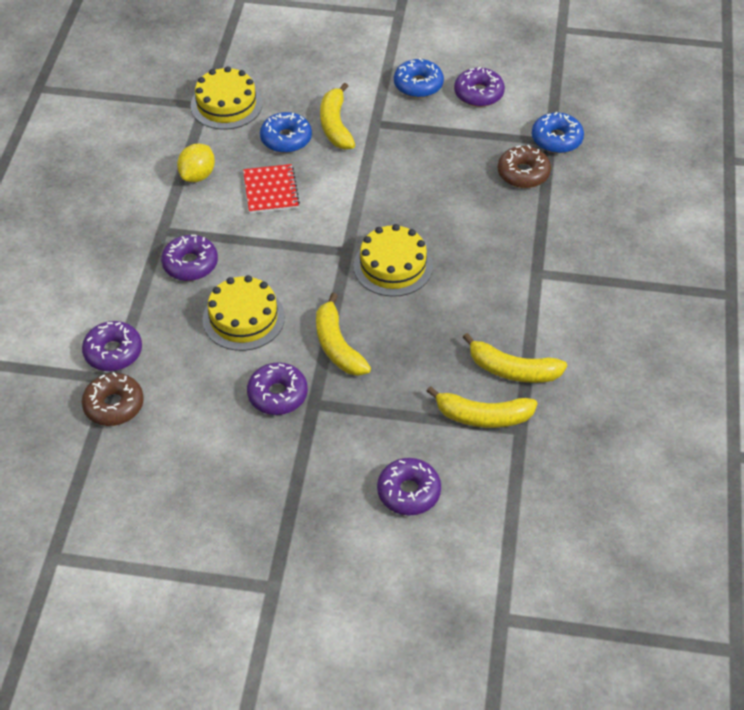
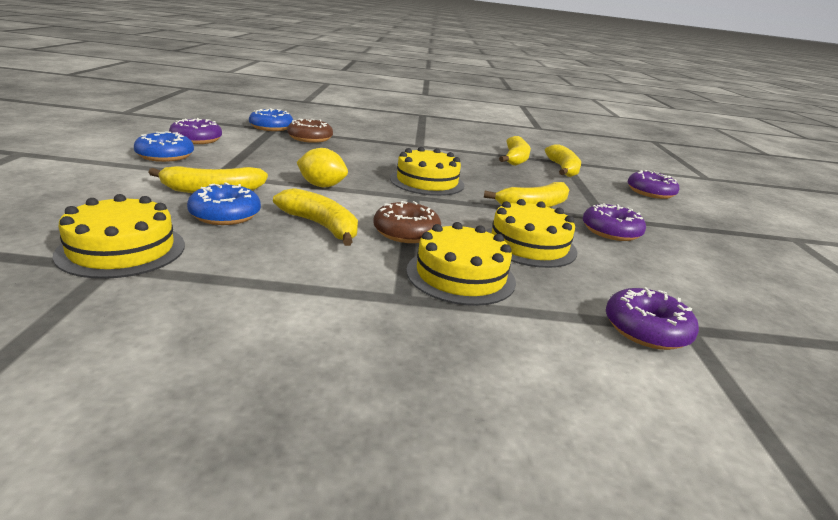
camera: 100 degrees left, 25 degrees down
(114, 405) = (724, 324): brown donut -> brown donut (406, 232)
(190, 264) = (460, 275): purple donut -> yellow cake
(198, 175) = (283, 271): yellow lemon -> yellow lemon (322, 186)
(271, 190) = (321, 226): red notebook -> yellow banana

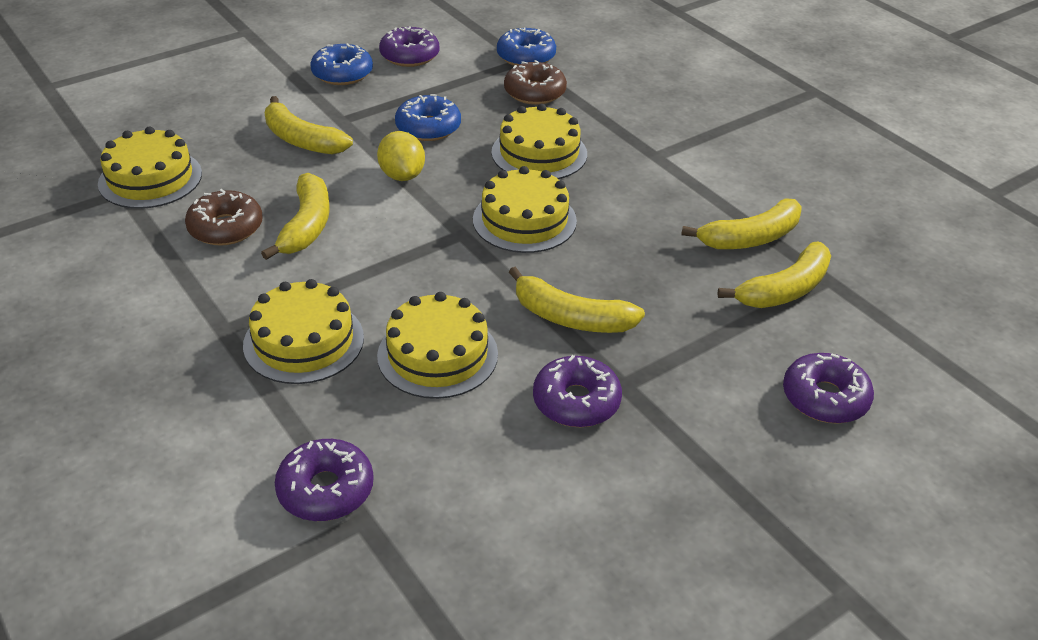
camera: 55 degrees right, 15 degrees up
(225, 215) = (262, 175): blue donut -> blue donut (428, 127)
(369, 158) = (539, 153): none -> yellow cake
(406, 232) = (358, 272): brown donut -> brown donut (226, 228)

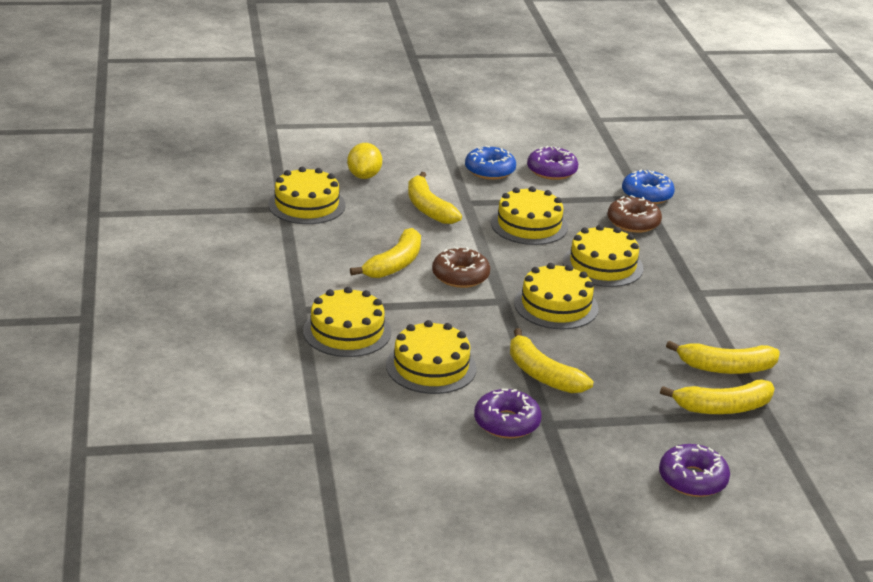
camera: 25 degrees right, 10 degrees down
(226, 228) = (338, 250): brown donut -> brown donut (460, 276)
(326, 489) = (307, 415): purple donut -> none
(402, 175) = (486, 251): yellow lemon -> yellow lemon (364, 176)
(428, 127) = (529, 225): blue donut -> yellow cake

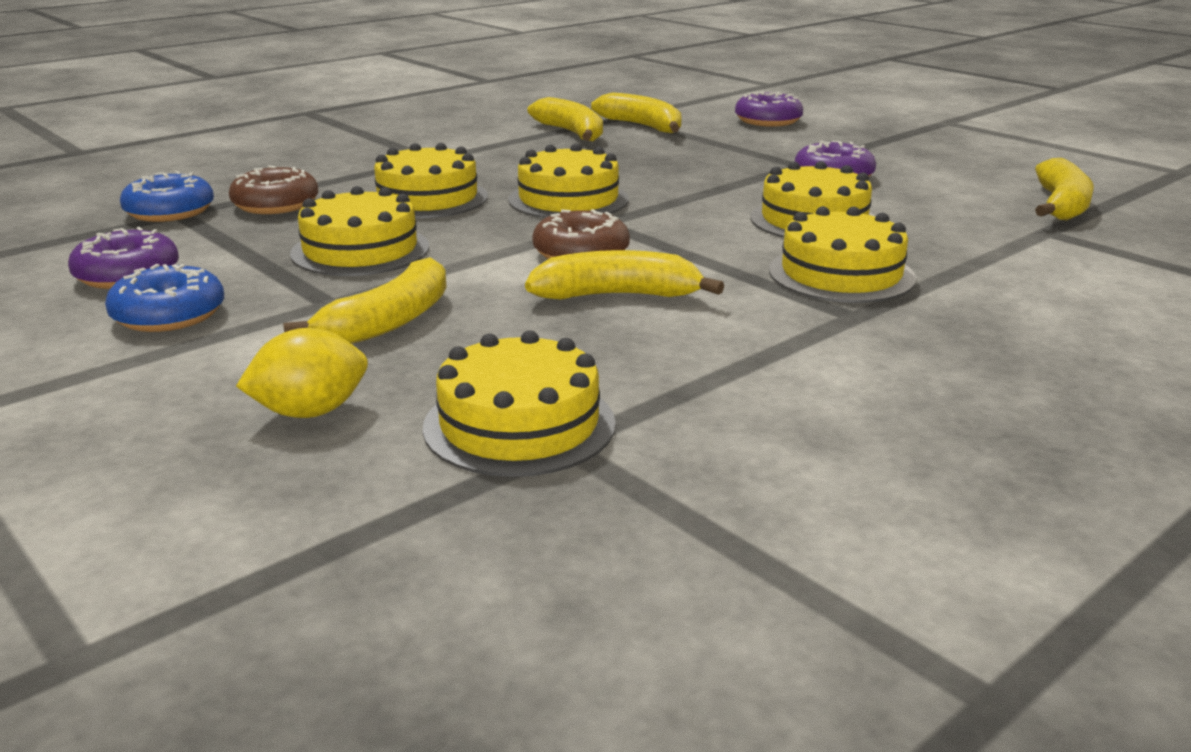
camera: 120 degrees left, 5 degrees down
(542, 374) = (723, 180): yellow banana -> yellow banana (1061, 205)

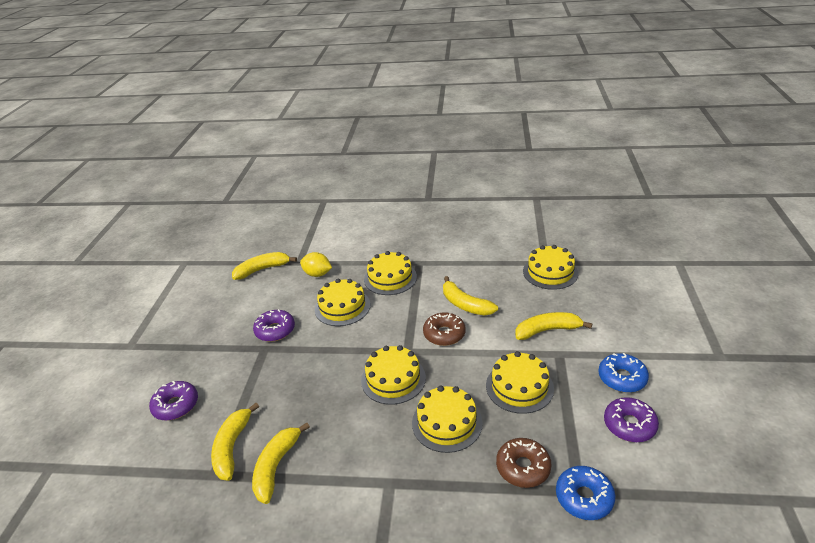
camera: 130 degrees left, 10 degrees up
(310, 412) = (599, 302): yellow lemon -> yellow lemon (317, 274)

